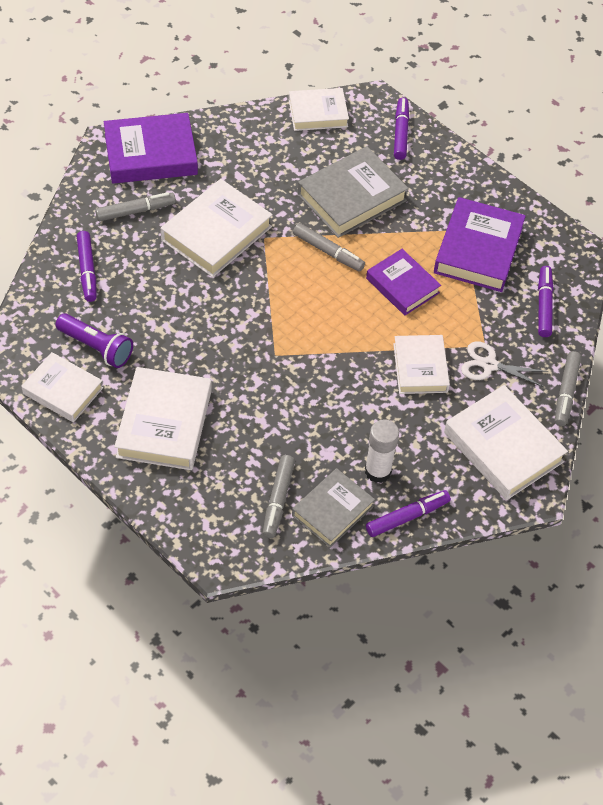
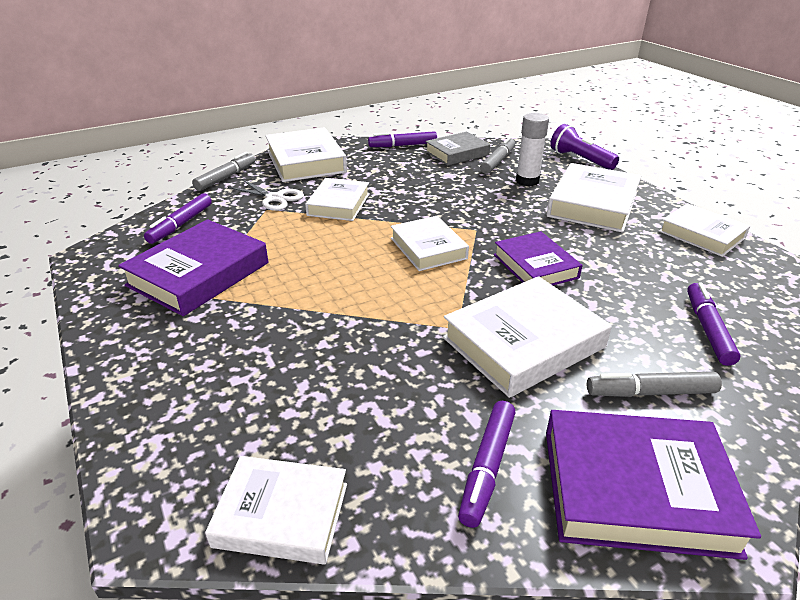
camera: 160 degrees left, 20 degrees down
(96, 347) = (673, 259): purple flashlight -> purple flashlight (580, 159)
(310, 318) = (428, 248): none -> white book
(328, 252) = (379, 299): grey marker -> none
(351, 197) = (311, 354): grey book -> none
(378, 471) = (412, 163): white glue stick -> white glue stick (527, 181)
(400, 133) = (161, 440): purple marker -> purple marker (487, 467)
(402, 285) = (311, 258): purple book -> purple book (535, 266)

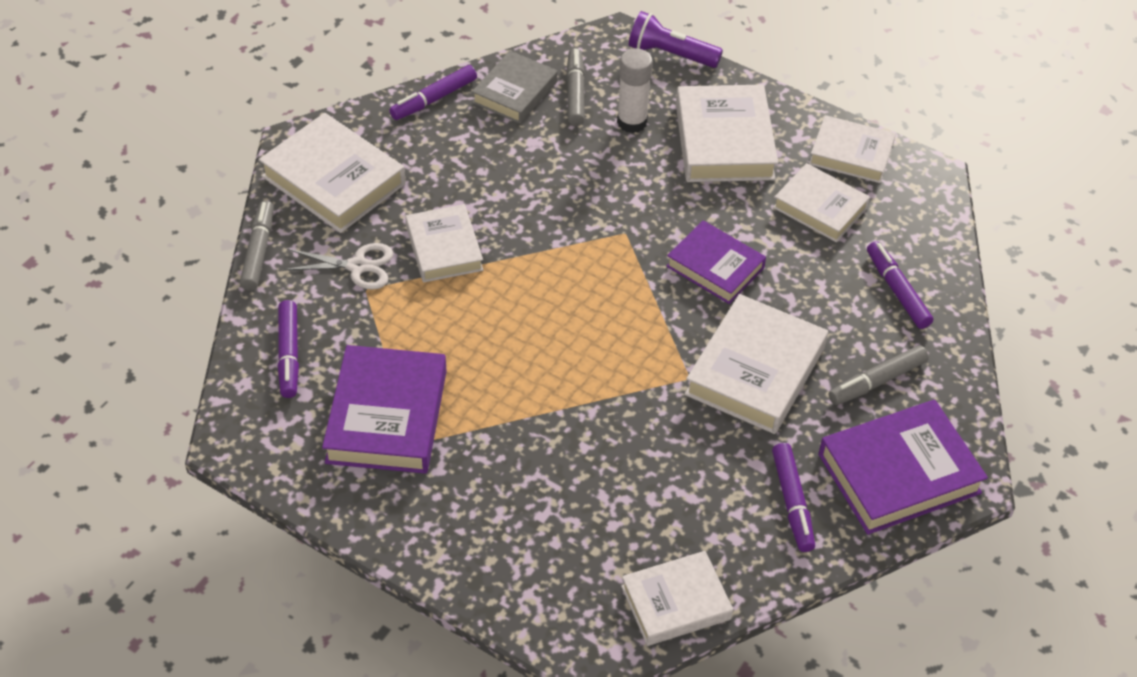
camera: 30 degrees left, 15 degrees up
(428, 248) = (595, 282): white book -> white book (820, 207)

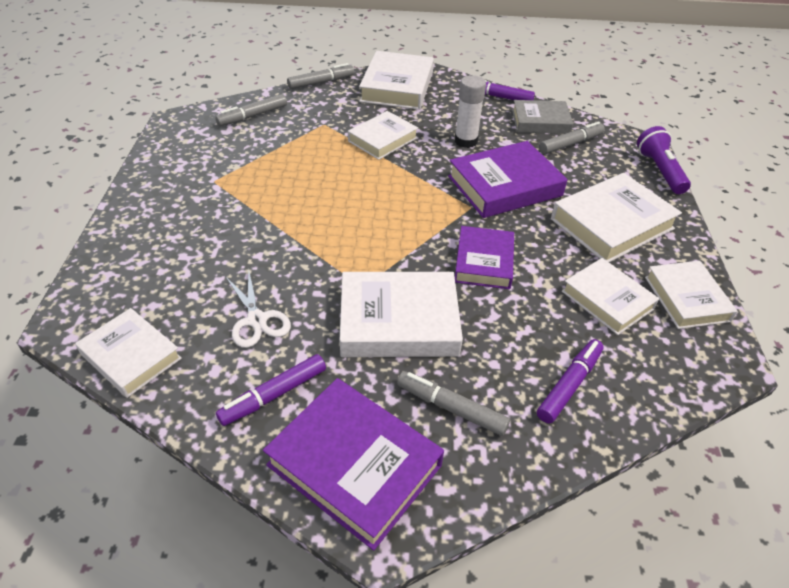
camera: 60 degrees right, 5 degrees down
(289, 354) = (253, 116): purple marker -> grey marker
(357, 266) = (339, 115): white scissors -> white scissors (257, 320)
(387, 416) = (229, 164): purple book -> purple book (504, 186)
(632, 122) = (575, 175): white glue stick -> white glue stick (465, 141)
(820, 207) = (607, 300): white book -> white book turned 45 degrees counterclockwise

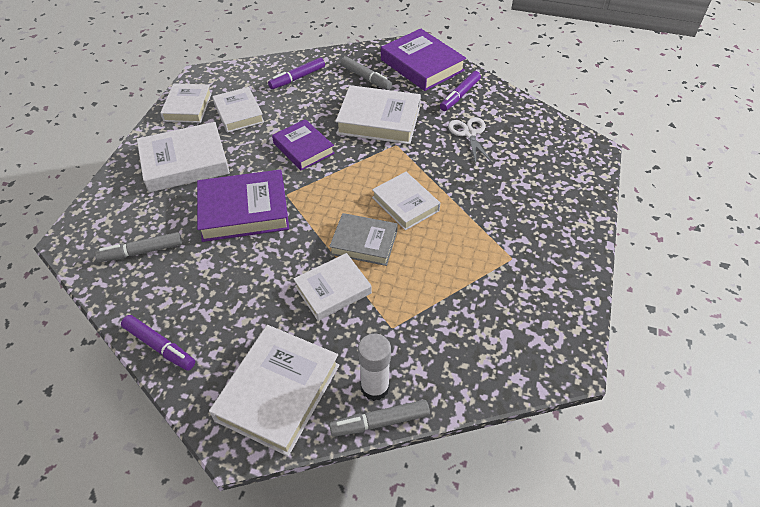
camera: 165 degrees left, 5 degrees up
(131, 356) = (545, 124): white book -> white book (405, 204)
(253, 116) = (476, 357): grey marker -> none
(274, 395) = (460, 95): purple marker -> purple marker turned 150 degrees clockwise
(465, 141) = (246, 273): white glue stick -> white glue stick (375, 387)
(484, 262) = (303, 148): purple book -> purple book turned 60 degrees counterclockwise
(540, 122) = (145, 290): grey book -> grey book (364, 243)
(659, 171) = (91, 206): purple flashlight -> none

